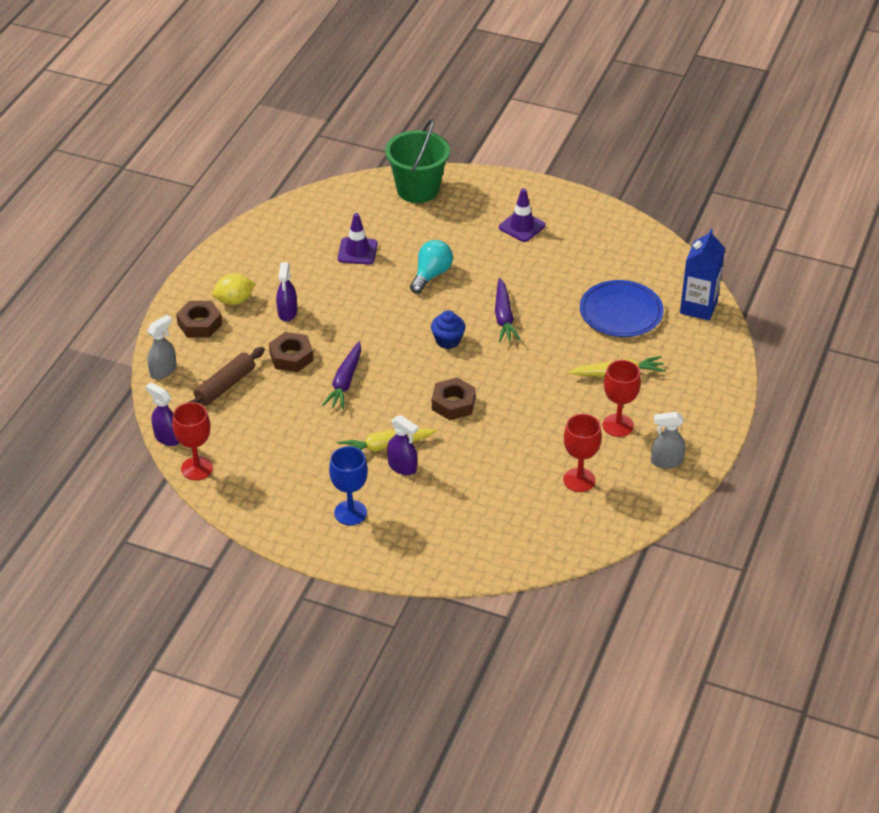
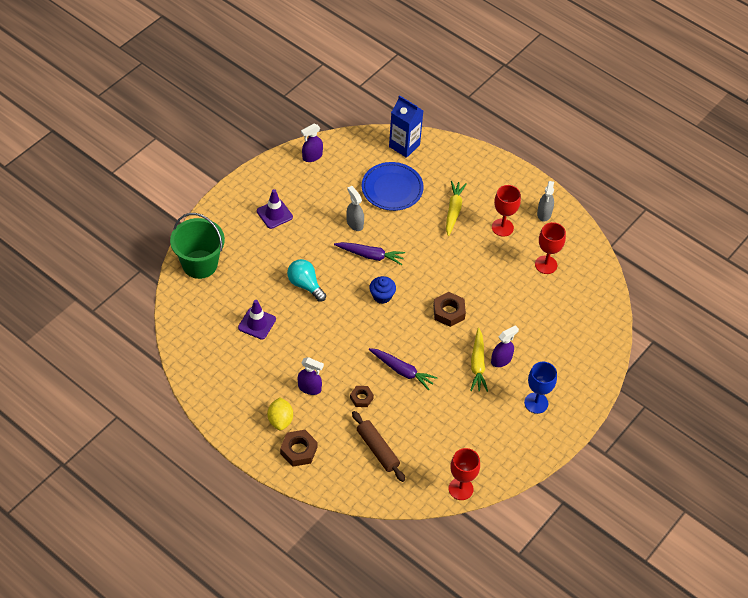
camera: 75 degrees left, 10 degrees up
(163, 371) = (344, 488): grey spray bottle -> grey spray bottle (354, 223)
(167, 437) = (420, 501): purple spray bottle -> purple spray bottle (312, 156)
(291, 357) = (361, 398): brown nut -> brown nut, size x0.64

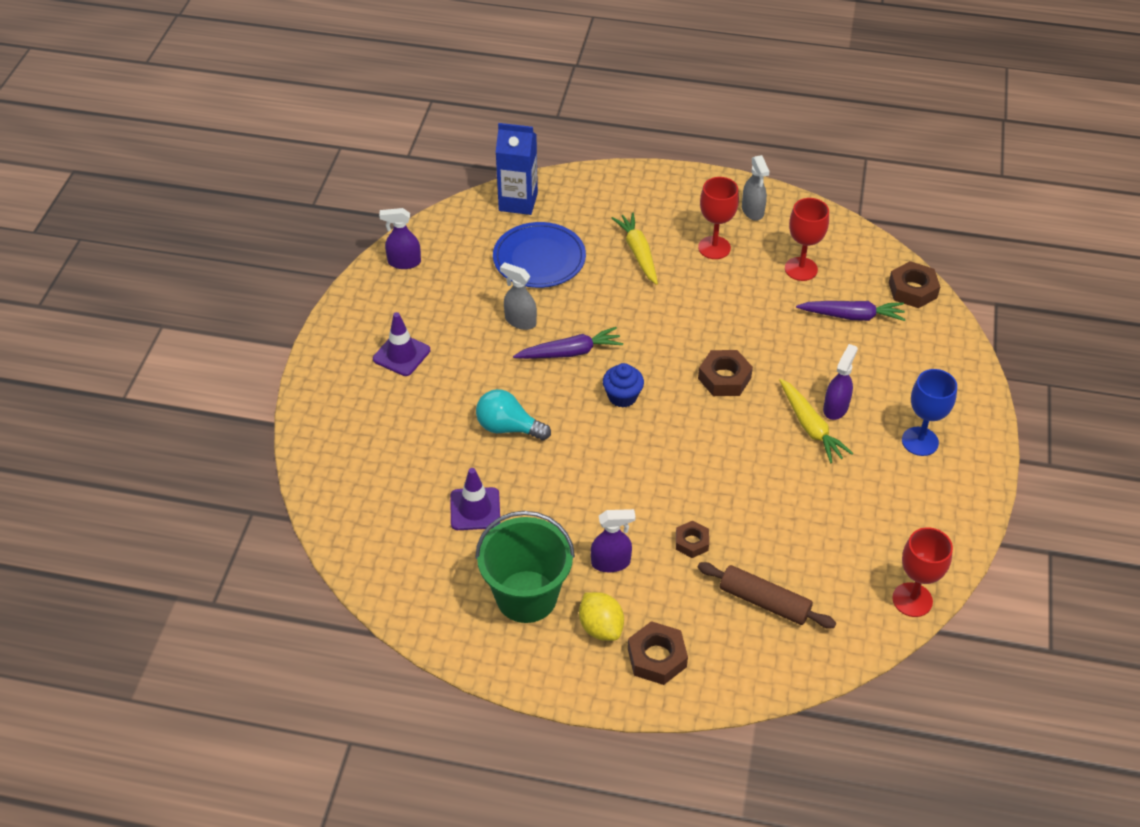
camera: 25 degrees left, 5 degrees down
(200, 264) = (337, 465): green bucket -> green bucket (526, 596)
(312, 156) = (404, 262): purple spray bottle -> purple spray bottle turned 60 degrees clockwise
(402, 371) = (720, 481): purple carrot -> purple carrot (852, 316)
(605, 309) = (912, 290): none -> brown nut

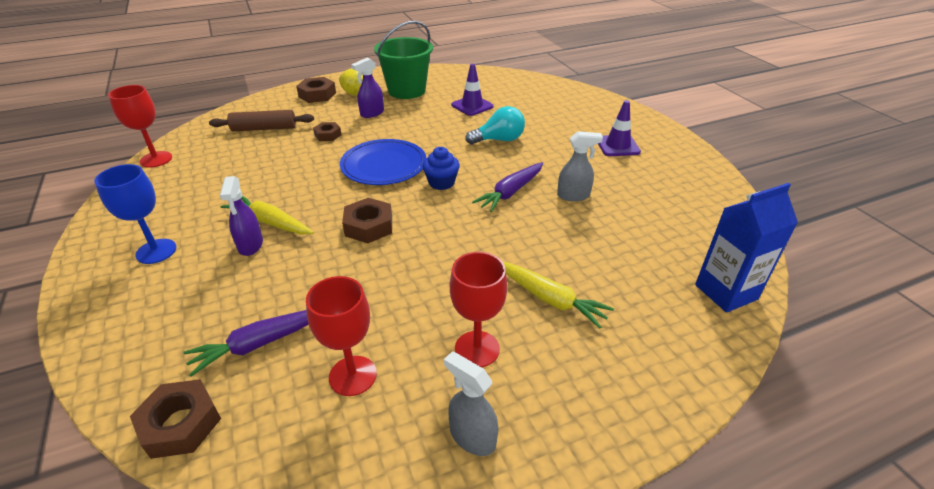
camera: 145 degrees right, 10 degrees down
(404, 262) = (715, 195): purple spray bottle -> none
(539, 258) = (627, 247): blue plate -> blue plate (384, 165)

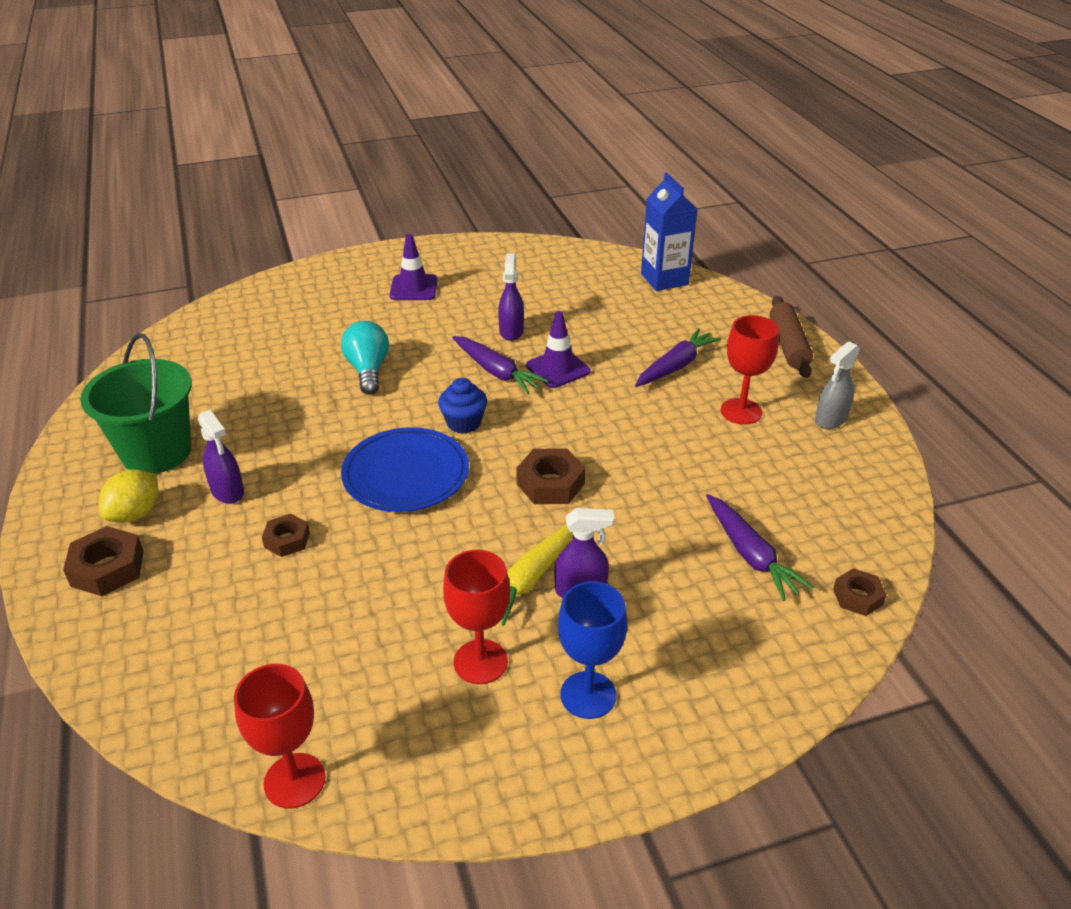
camera: 85 degrees left, 0 degrees up
(180, 424) = (857, 597): brown nut -> brown nut, size x0.64
(264, 128) = (225, 629): brown rolling pin -> brown rolling pin (788, 345)
(353, 375) = (782, 486): red goblet -> red goblet (480, 662)
(472, 106) = (252, 386): purple traffic cone -> purple traffic cone (558, 368)
(549, 299) = (676, 366): yellow carrot -> purple carrot
(573, 195) = (511, 331): grey spray bottle -> purple spray bottle

